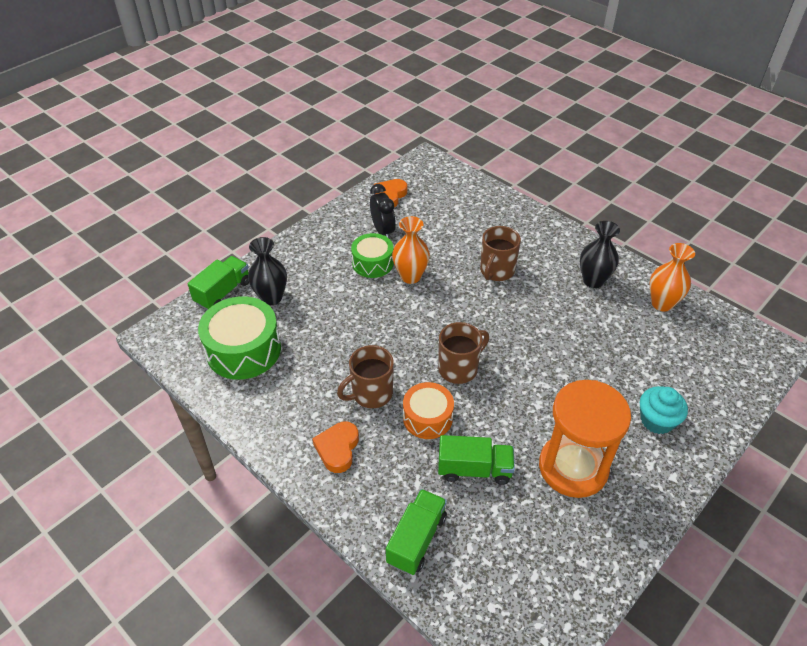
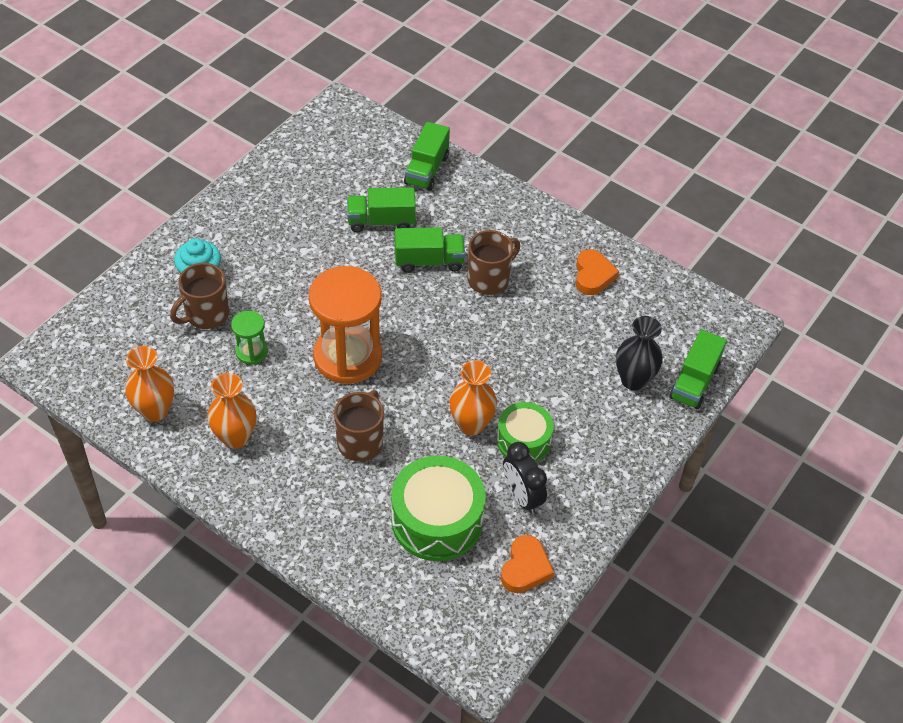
camera: 170 degrees right, 5 degrees up
(243, 350) = (637, 314): green drum -> green drum (437, 520)
(337, 449) = (509, 229): orange heart -> orange heart (593, 276)
(427, 418) = (429, 261): orange drum -> green truck
(459, 368) = (401, 311): brown mug -> brown mug (206, 314)
(573, 467) = (290, 229): orange hourglass -> orange hourglass (347, 357)
(592, 343) = (251, 352): none -> green hourglass
(593, 281) = (235, 437): black vase -> orange vase

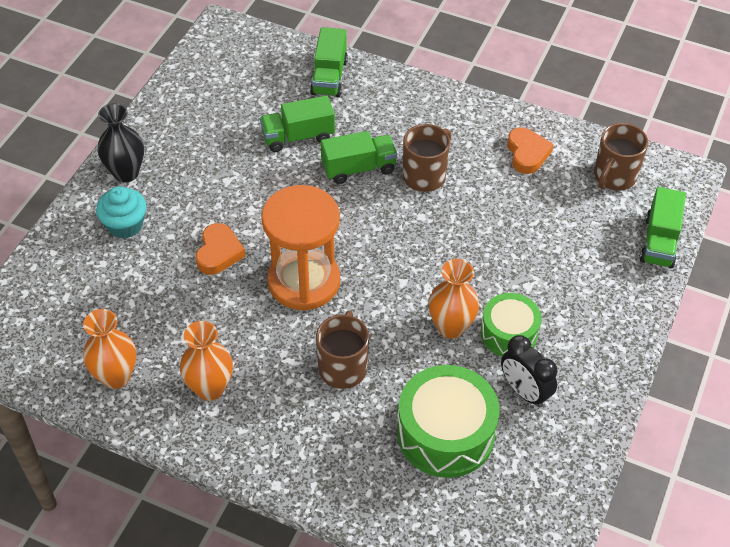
camera: 10 degrees left, 0 degrees up
(206, 314) = (143, 265): brown mug -> brown mug (614, 177)
(251, 352) = (202, 295): green hourglass -> none
(525, 568) = (550, 465): orange heart -> orange heart (219, 253)
(633, 380) = (599, 250): black vase -> black vase (126, 173)

